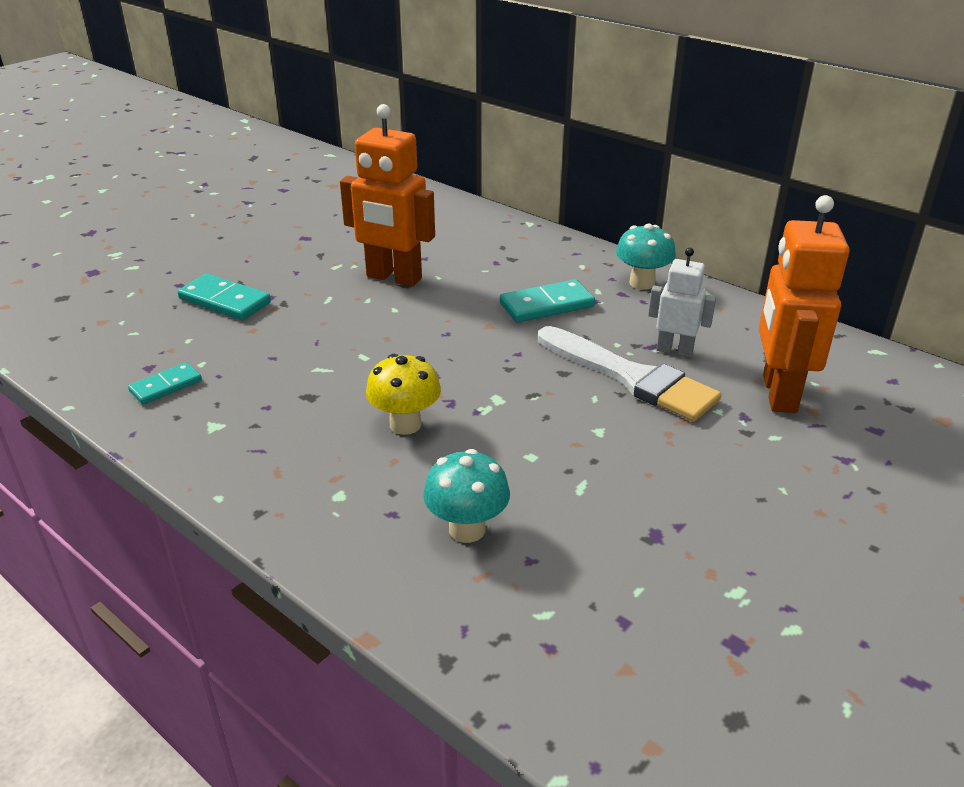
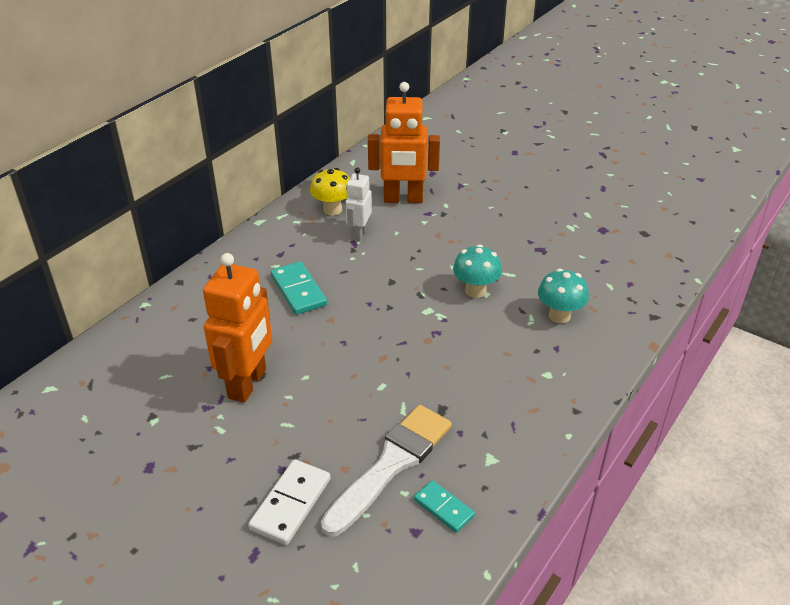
camera: 95 degrees left, 5 degrees up
(224, 301) = (291, 504): turquoise domino -> white domino
(405, 424) = (466, 352): yellow mushroom -> yellow mushroom (332, 210)
(631, 377) = (393, 253): white brush -> white brush (391, 464)
(642, 283) = (264, 244): turquoise mushroom -> turquoise mushroom (475, 291)

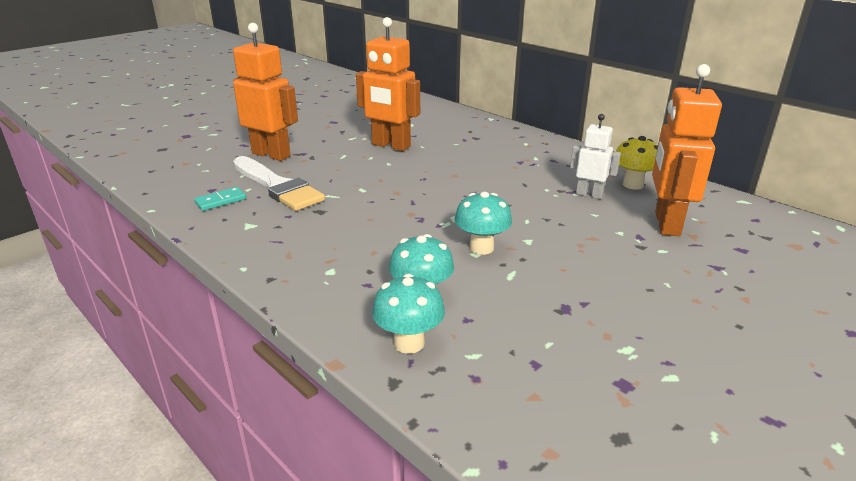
camera: 100 degrees right, 10 degrees down
(291, 504) = (271, 154): white domino -> orange robot
(298, 290) = (497, 165): turquoise domino -> none
(614, 315) = (409, 343): none -> turquoise mushroom

